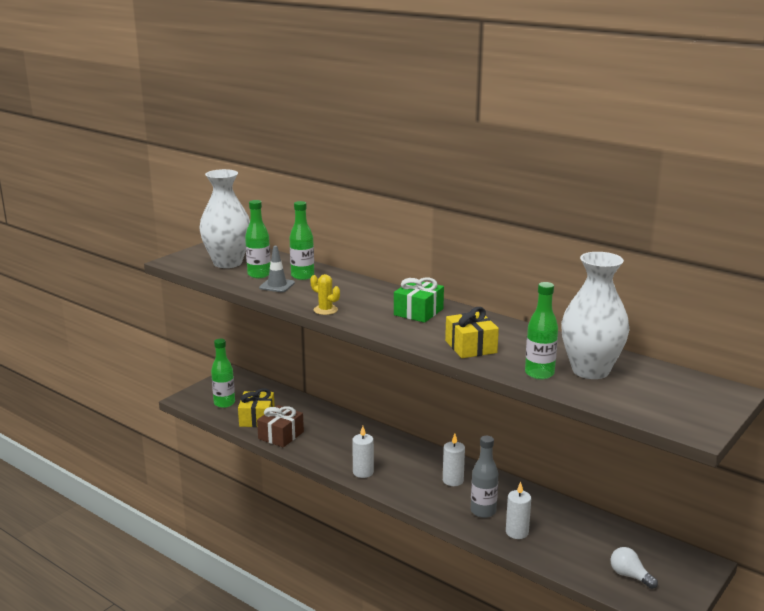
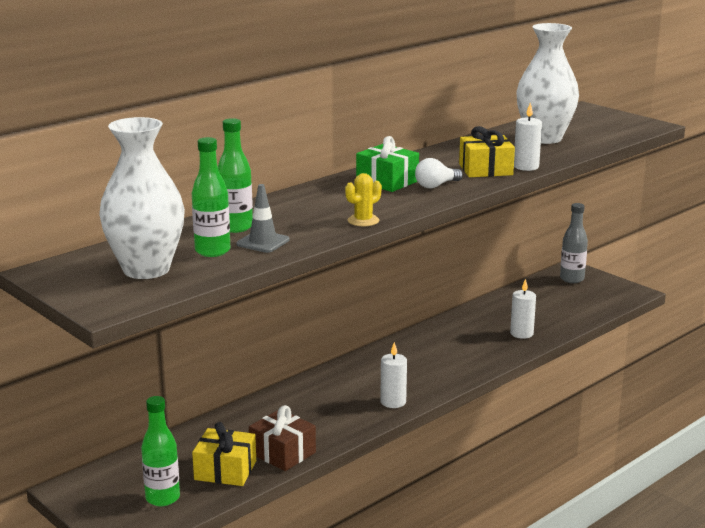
camera: 80 degrees left, 0 degrees up
(453, 480) = (424, 353): white candle -> white candle (526, 167)
(483, 511) = (484, 344): grey bottle -> grey bottle (572, 279)
(539, 373) = (549, 153): green bottle -> none
(630, 576) = (588, 298): white light bulb -> white light bulb (436, 185)

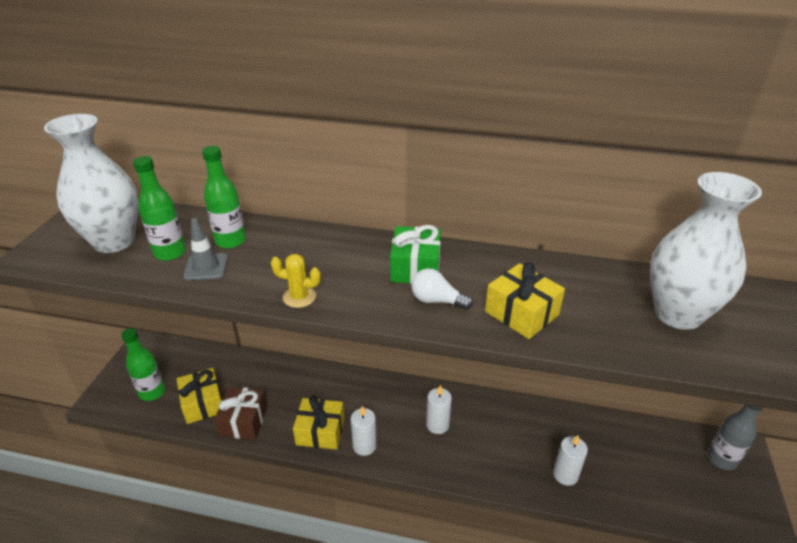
camera: 55 degrees right, 15 degrees up
(349, 417) = (320, 431): none -> yellow gift
(526, 167) = (567, 338): white candle -> white candle (437, 425)

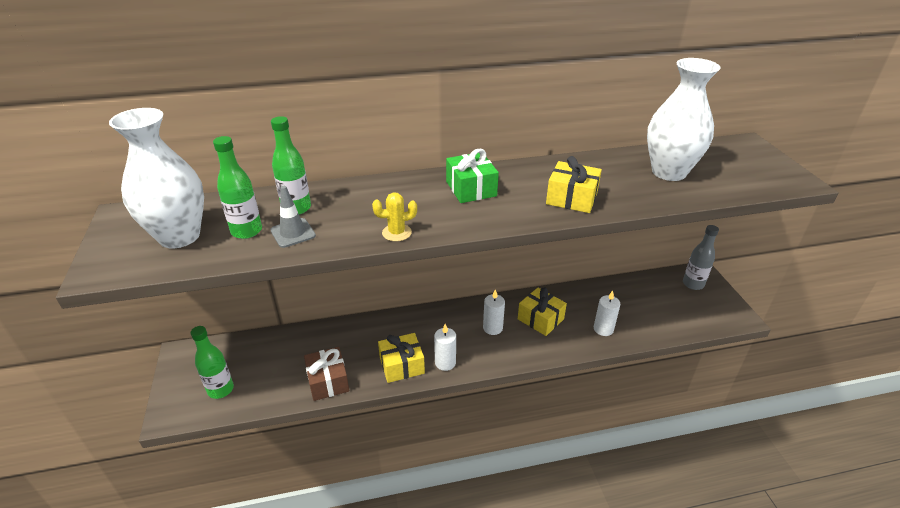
camera: 25 degrees left, 0 degrees up
(203, 403) = (279, 381): yellow gift -> yellow gift (540, 319)
(436, 300) = (506, 206): white light bulb -> none

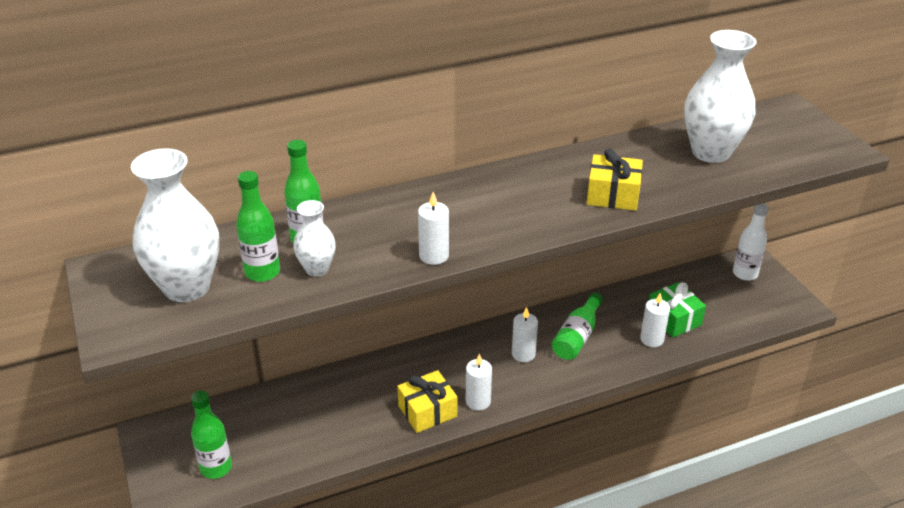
camera: 10 degrees left, 0 degrees up
(293, 233) = (317, 269): grey traffic cone -> white vase
(328, 381) = (344, 441): brown gift -> none
(396, 233) = (434, 256): yellow cactus -> white candle
(471, 189) = (498, 195): green gift -> green gift (674, 319)
(540, 319) = (577, 337): yellow gift -> green bottle
(693, 284) = (745, 274): grey bottle -> white bottle

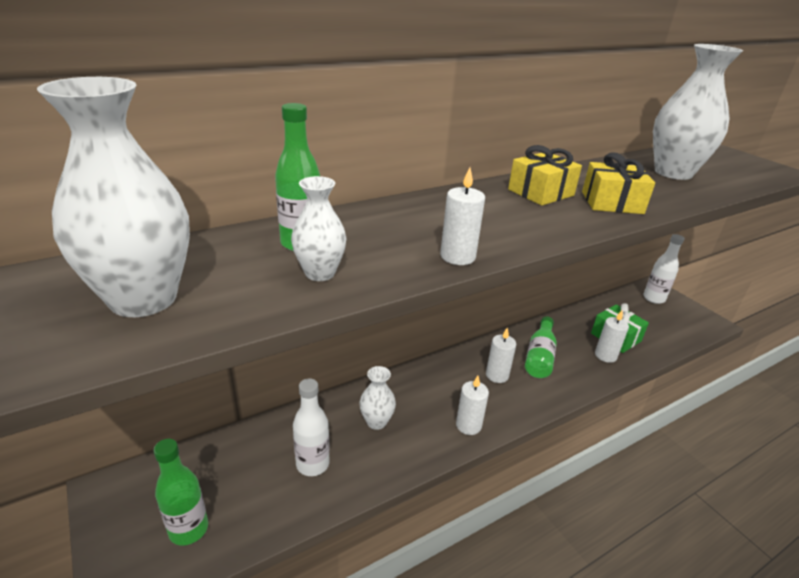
camera: 10 degrees left, 5 degrees down
(262, 272) = (249, 279): green bottle -> none
(324, 425) = (312, 464): none -> white bottle
(389, 392) = (376, 422): none -> white vase
(427, 411) = (420, 439): yellow gift -> yellow gift (541, 192)

